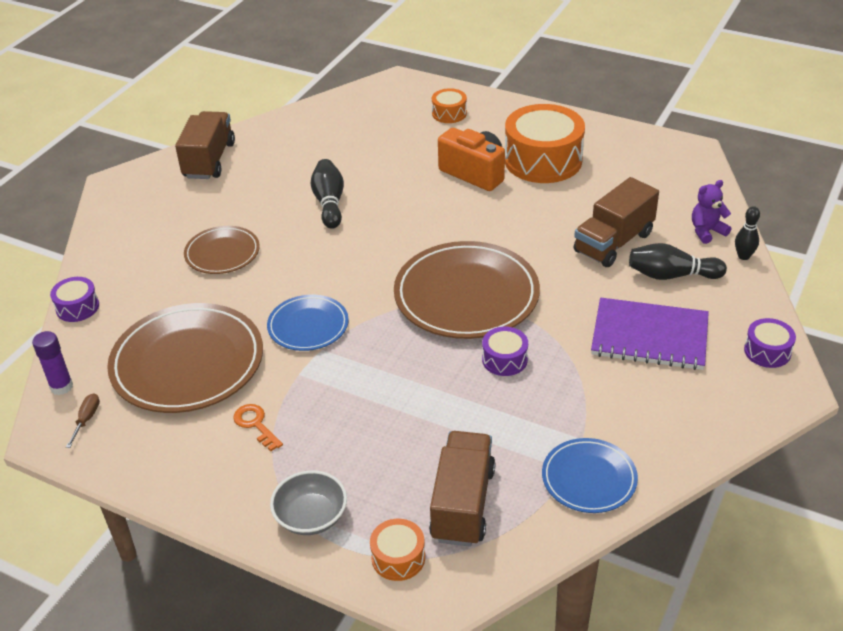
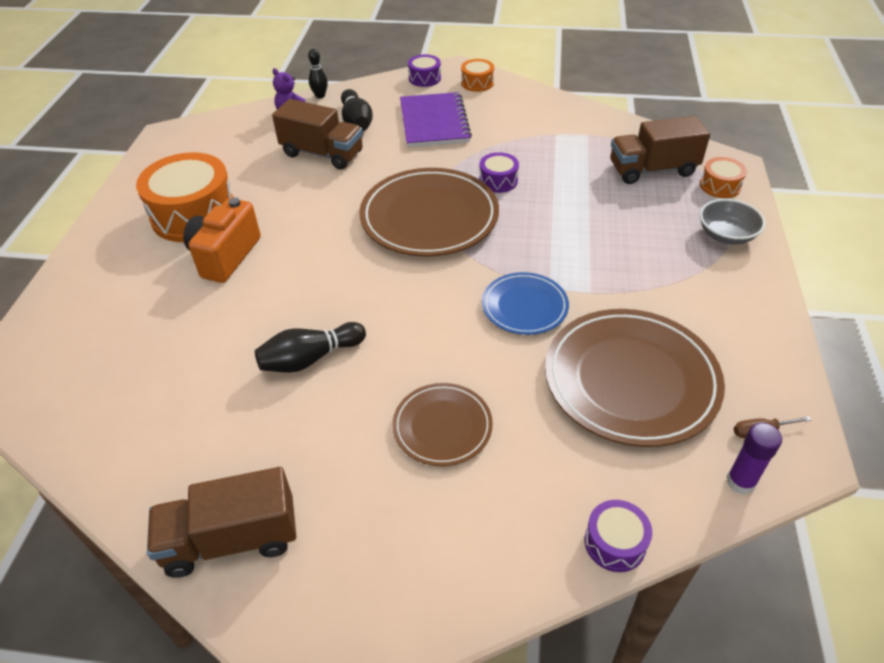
camera: 110 degrees left, 5 degrees up
(256, 424) = (667, 298): orange key -> none
(449, 113) = (93, 306): orange drum -> orange drum (477, 83)
(589, 478) = (589, 126): blue plate -> none

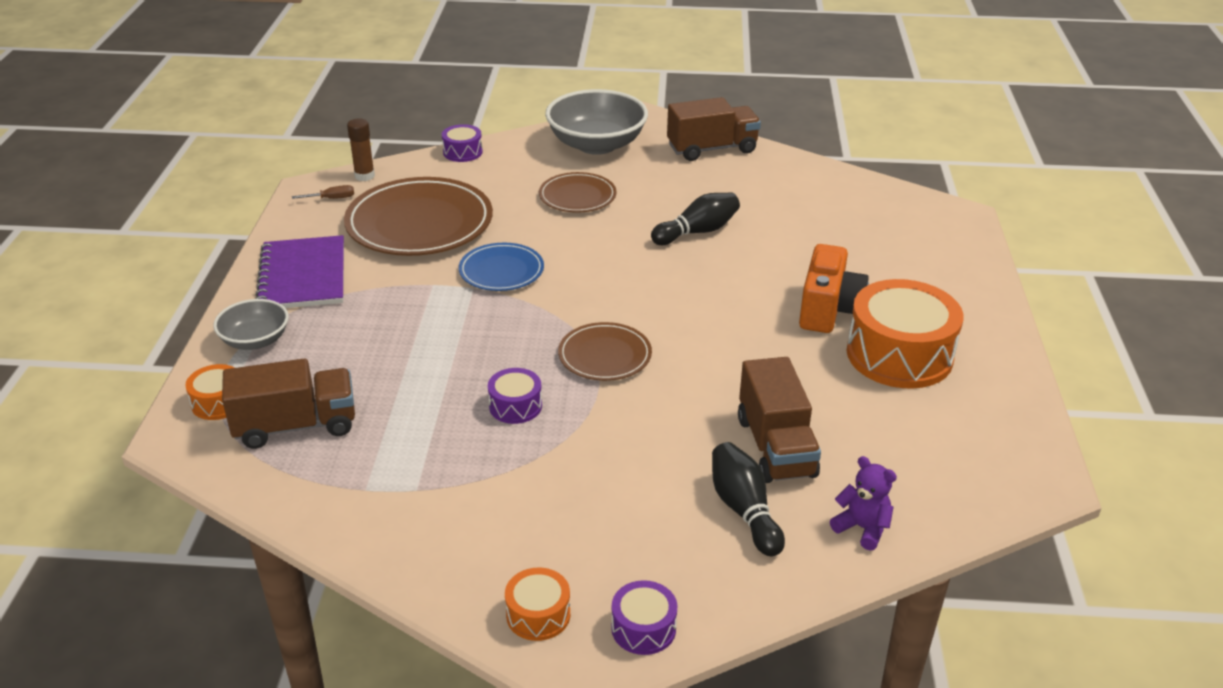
camera: 175 degrees right, 10 degrees down
(320, 96) = (833, 574): black bowling pin -> none
(322, 153) = (775, 447): brown truck -> brown truck turned 120 degrees counterclockwise
(406, 559) = (596, 144): none -> grey bowl
(429, 217) = (605, 356): brown plate -> brown plate, size x0.55
(434, 122) = (613, 511): purple notebook -> purple notebook (303, 276)
(740, 482) = (364, 176): purple glue stick -> brown glue stick

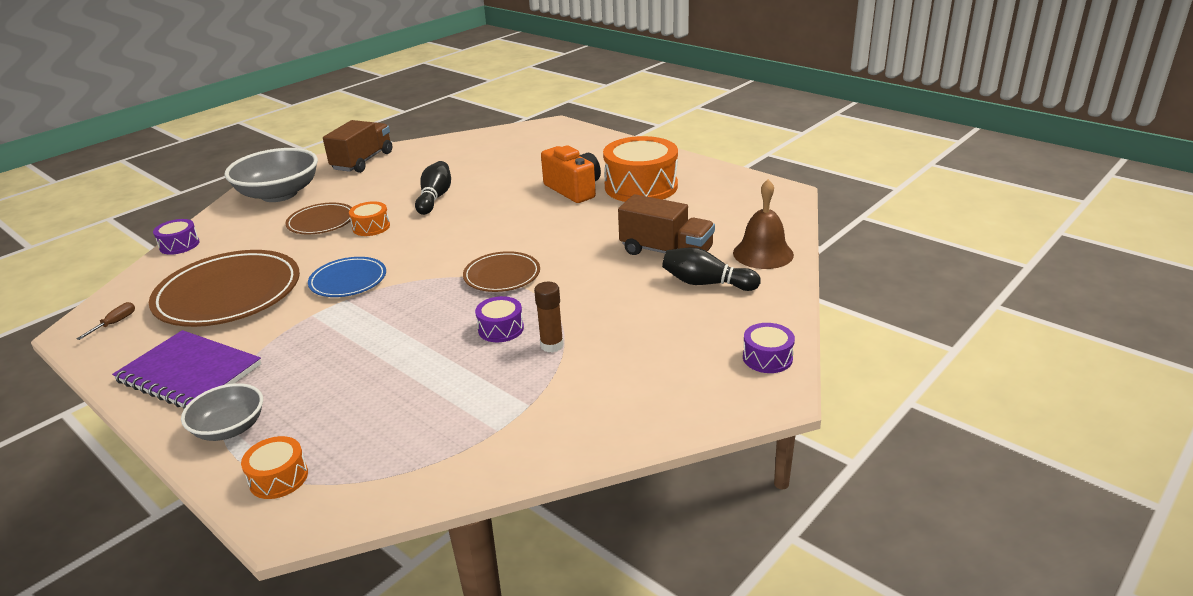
camera: 50 degrees left, 5 degrees down
(296, 426) = (374, 442): brown truck -> none
(364, 176) = (118, 297): brown glue stick -> brown glue stick (552, 345)
(538, 615) = (714, 395): orange drum -> orange drum (371, 227)
(862, 528) = (763, 253): purple teddy bear -> brown bell

